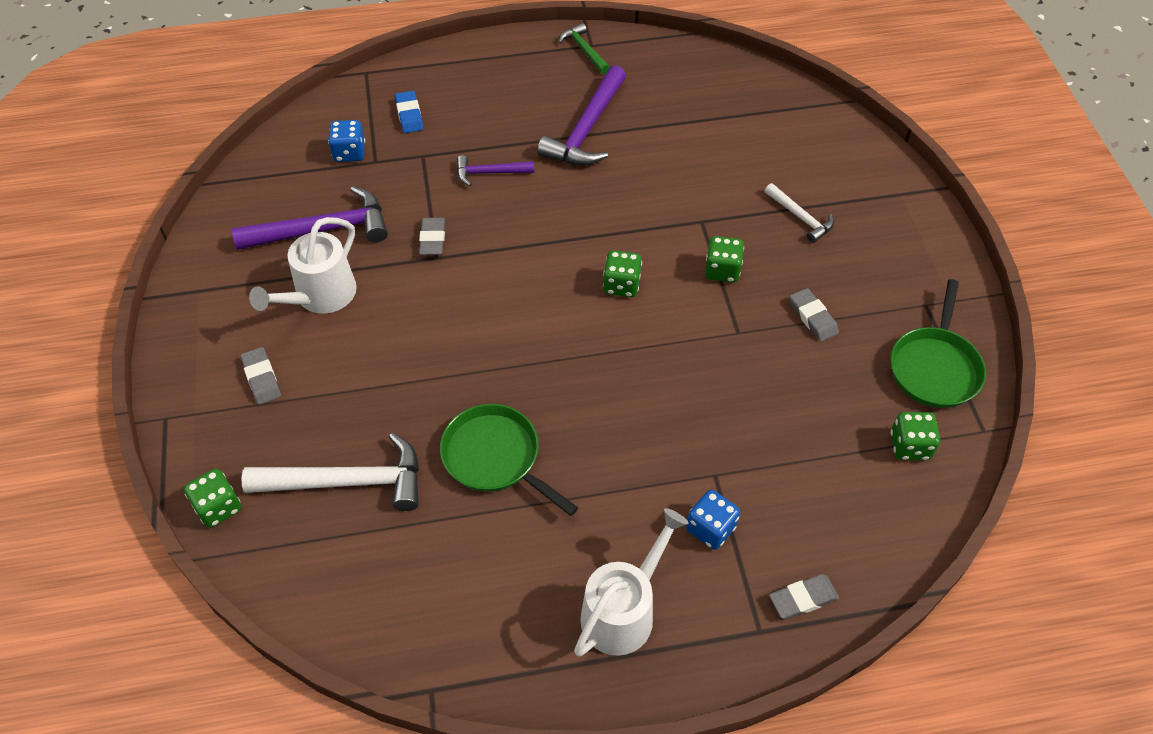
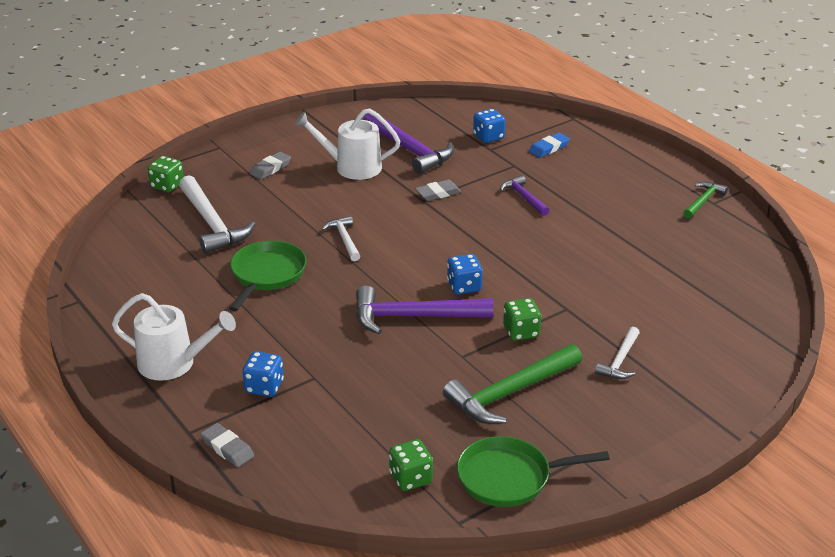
camera: 65 degrees right, 20 degrees down
(469, 357) = (344, 239): none -> white hammer
(587, 129) = (613, 227): purple hammer -> purple hammer (413, 317)
(621, 285) = (464, 286): green dice -> blue dice
(813, 317) = (510, 393): grey eraser -> green hammer

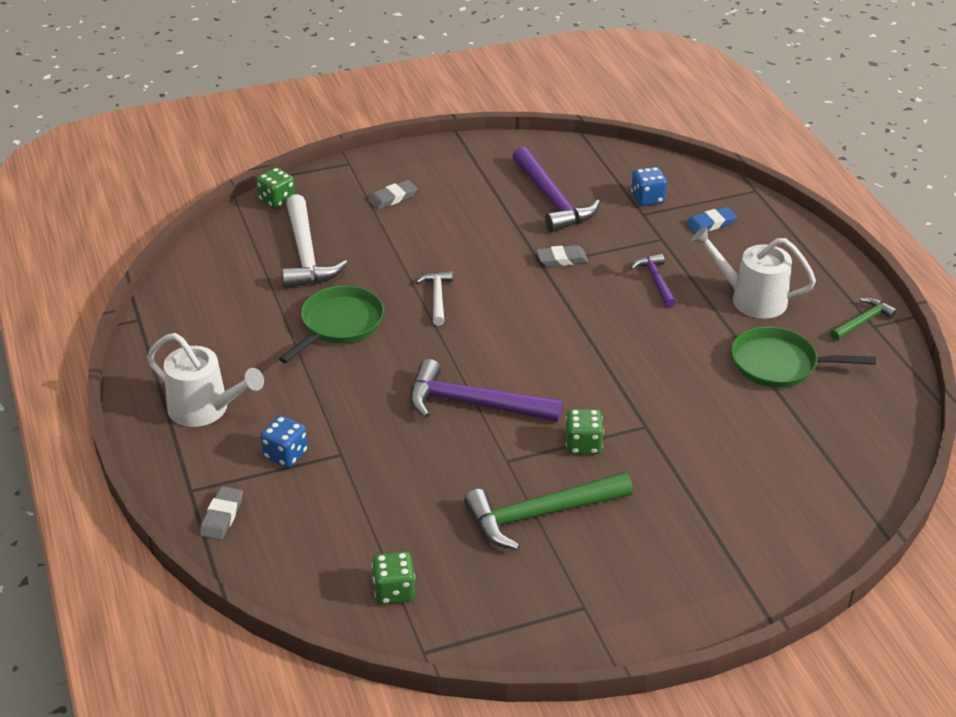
camera: 15 degrees right, 5 degrees up
(227, 448) = (222, 516): grey eraser -> grey eraser turned 45 degrees clockwise
(352, 167) = (480, 211): white watering can -> white watering can (751, 299)
(464, 286) = (543, 378): blue dice -> none
(509, 477) = (498, 613): green pan -> green pan (779, 364)
(620, 361) = (678, 501): white hammer -> none

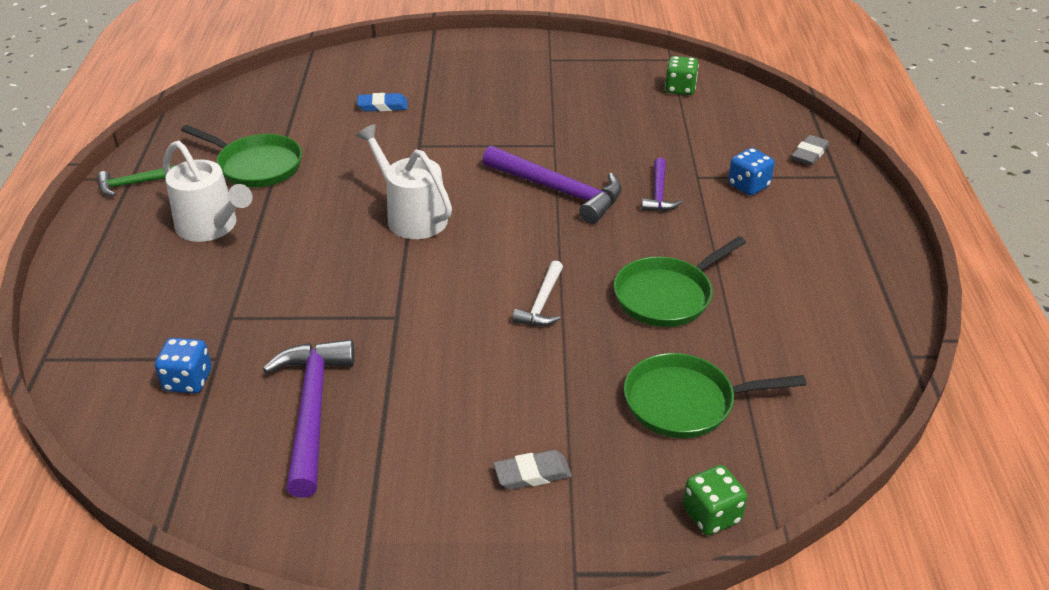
camera: 160 degrees left, 0 degrees up
(205, 409) = (825, 238): white watering can -> white watering can (412, 216)
(306, 254) = (685, 402): white hammer -> green pan
(540, 515) = (548, 108): green hammer -> none
(561, 259) = (368, 318): grey eraser -> none
(583, 445) = (482, 143): green dice -> none
(655, 281) = (287, 267): purple hammer -> purple hammer (659, 193)
(711, 223) = (152, 323): blue eraser -> blue eraser (382, 106)

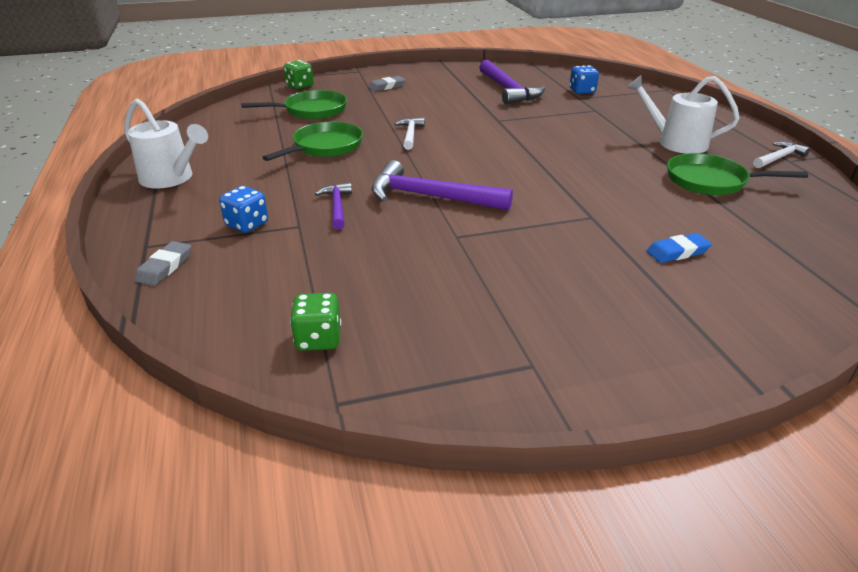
camera: 165 degrees right, 5 degrees down
(135, 184) = (778, 158): green hammer -> white hammer
(412, 216) = (540, 165): white watering can -> white watering can (171, 178)

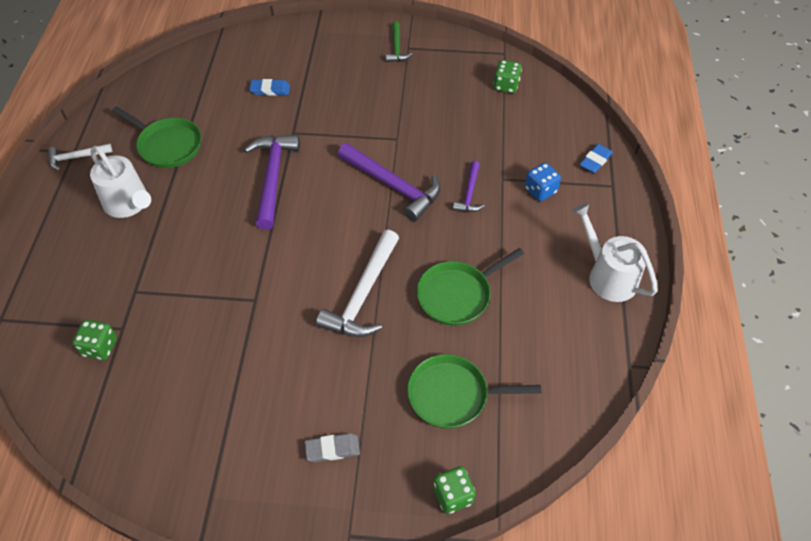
camera: 160 degrees left, 20 degrees up
(165, 267) = (595, 160): grey eraser -> blue eraser
(410, 134) = (363, 295): white hammer -> white hammer, size x1.83
(508, 90) = (184, 381): purple hammer -> purple hammer (272, 177)
(553, 359) = (396, 48): none -> green hammer
(582, 91) = (100, 347): blue dice -> green dice

